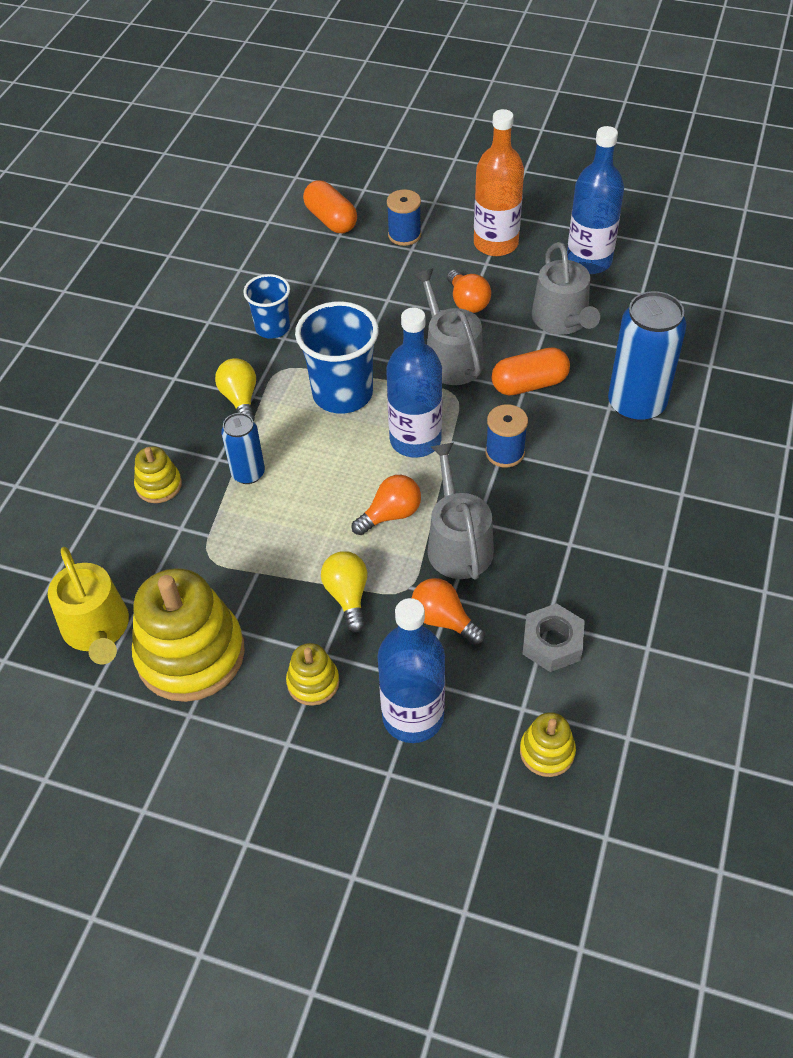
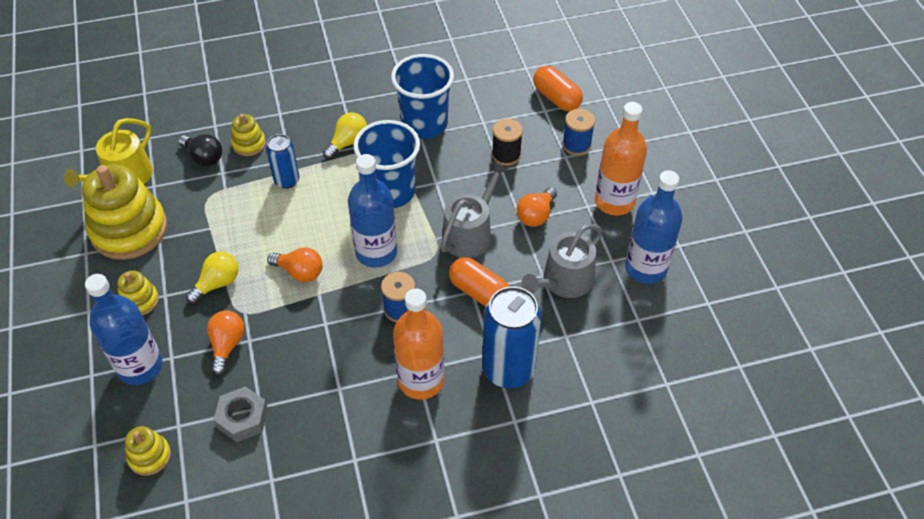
camera: 55 degrees right, 0 degrees up
(140, 536) = (204, 157): none -> black light bulb
(272, 328) = (424, 124): blue cup -> blue cup, size x1.65
(331, 220) = (556, 98): orange capsule -> orange capsule turned 60 degrees counterclockwise
(372, 288) = (506, 155): none -> black spool
(458, 543) = (298, 321): grey watering can -> none
(605, 474) = (421, 380): none -> orange bottle

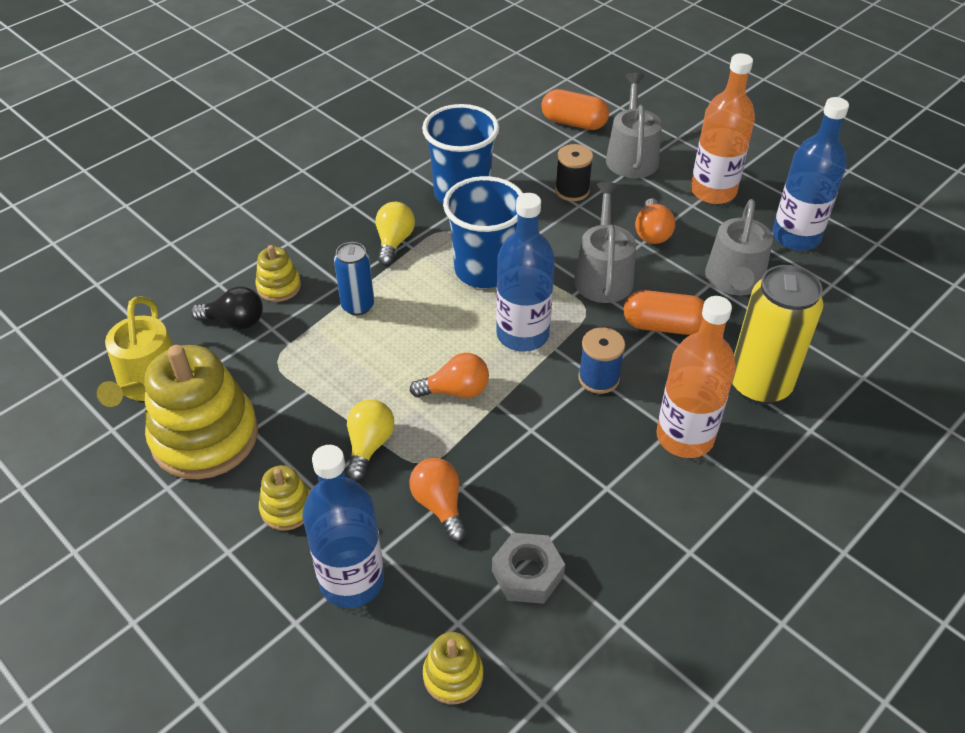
camera: 30 degrees left, 5 degrees down
(508, 369) = (759, 385): blue can -> yellow can
(576, 145) = (631, 156): blue spool -> grey watering can

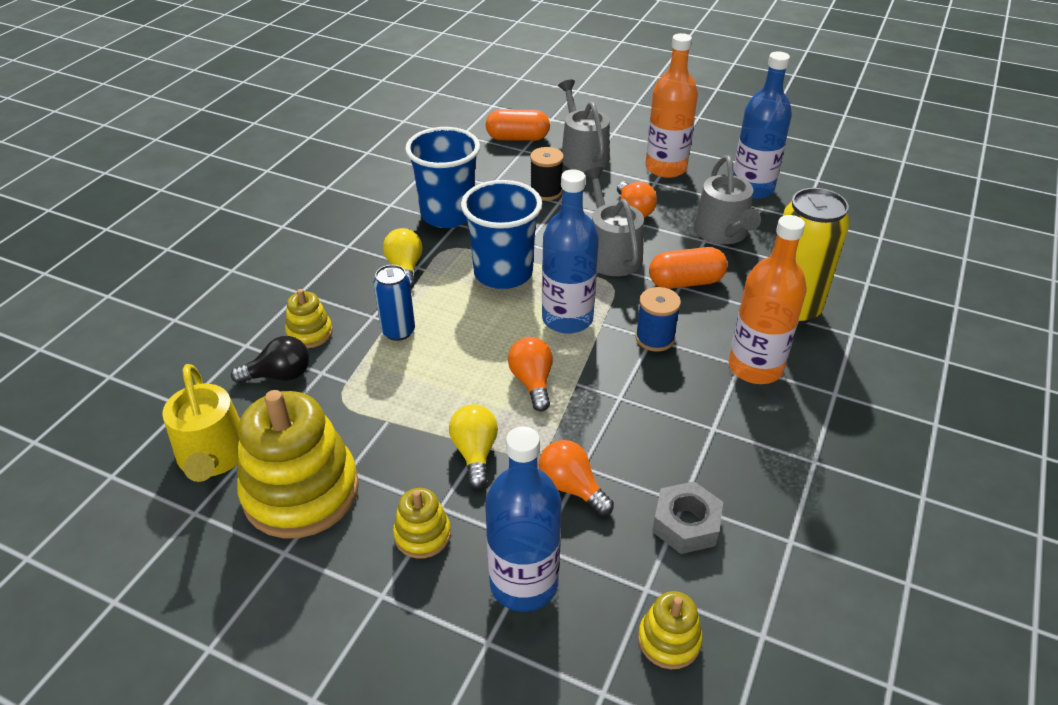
camera: 20 degrees left, 5 degrees down
(456, 391) = (532, 382): orange light bulb -> orange light bulb turned 75 degrees counterclockwise

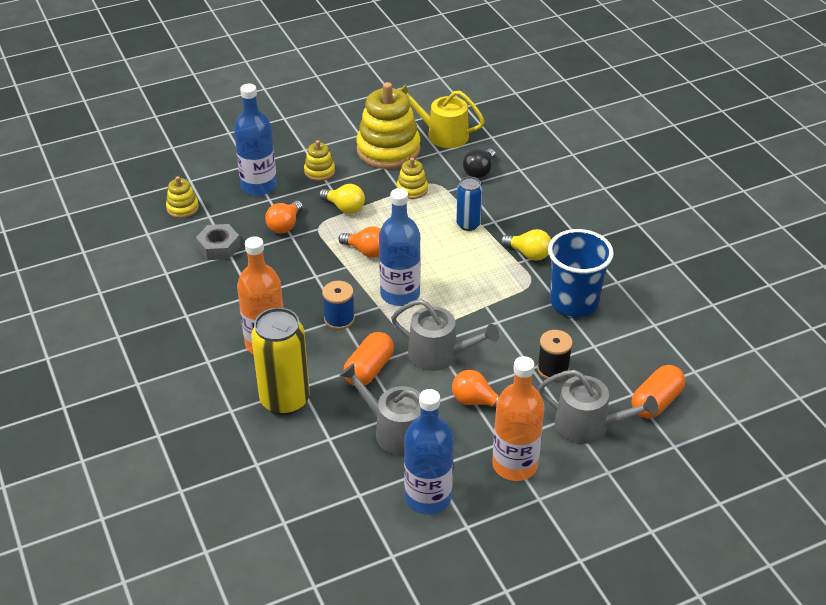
camera: 130 degrees right, 0 degrees up
(310, 333) = (504, 193): yellow stacking toy -> yellow stacking toy (412, 189)
(503, 273) = (476, 292): blue cup -> none
(571, 487) = (285, 225): orange light bulb -> orange light bulb turned 120 degrees clockwise

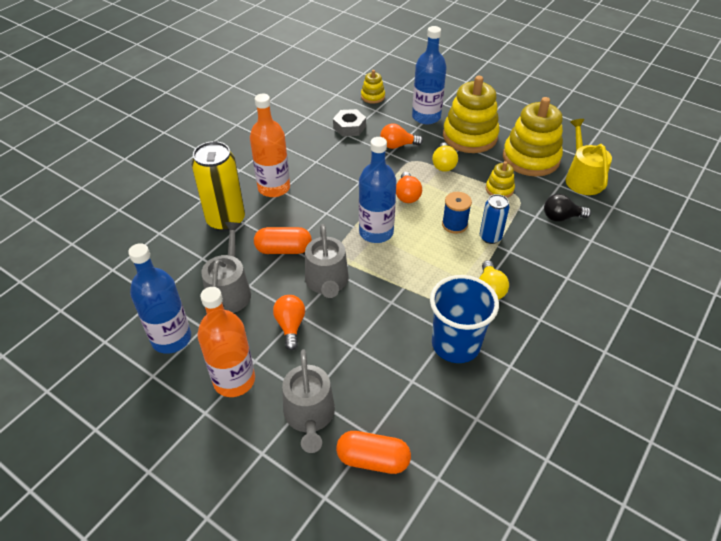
camera: 60 degrees right, 5 degrees up
(319, 171) = (470, 136): yellow stacking toy -> yellow stacking toy, size x2.11
(339, 319) = (324, 212): blue spool -> blue spool (454, 224)
(553, 369) = (361, 362): black spool -> none

